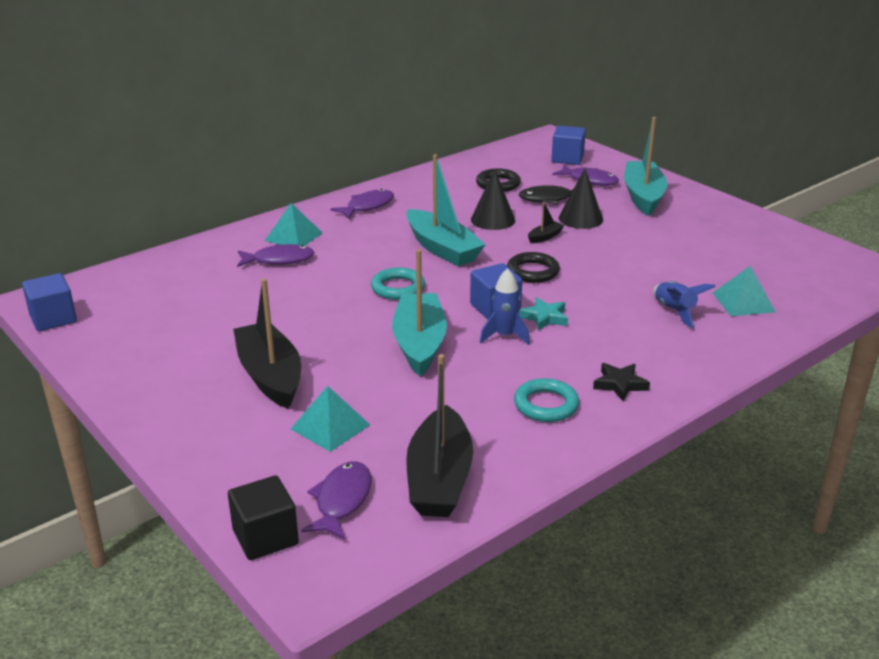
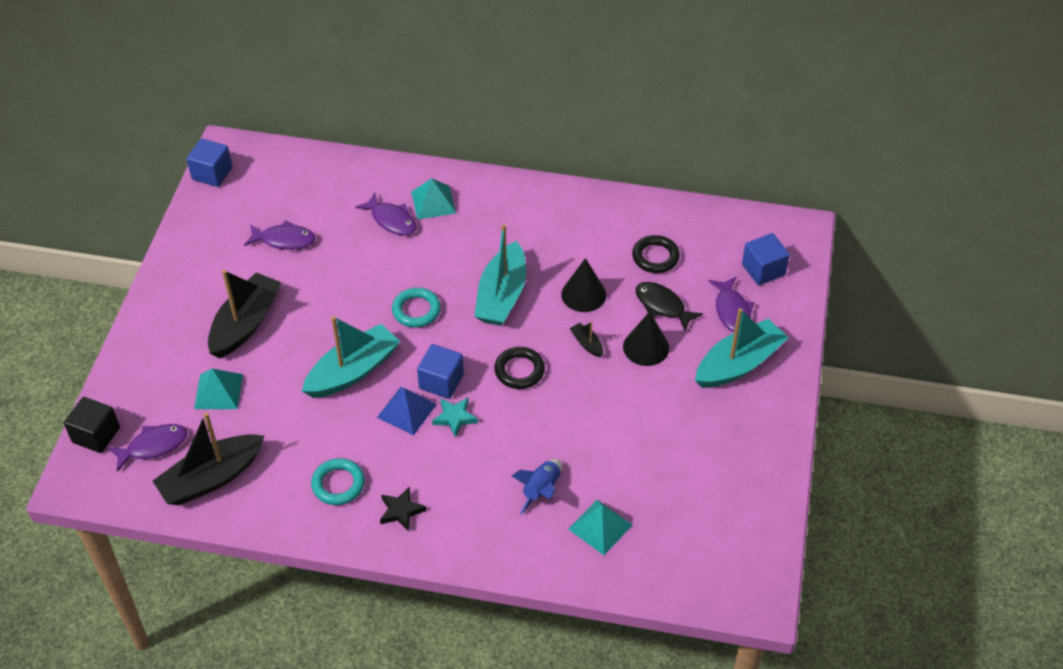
camera: 50 degrees right, 20 degrees up
(367, 206) = (525, 207): purple fish -> purple fish (284, 240)
(504, 336) = (407, 410): blue rocket -> blue pyramid
(544, 237) = (587, 344): black boat -> black boat turned 135 degrees counterclockwise

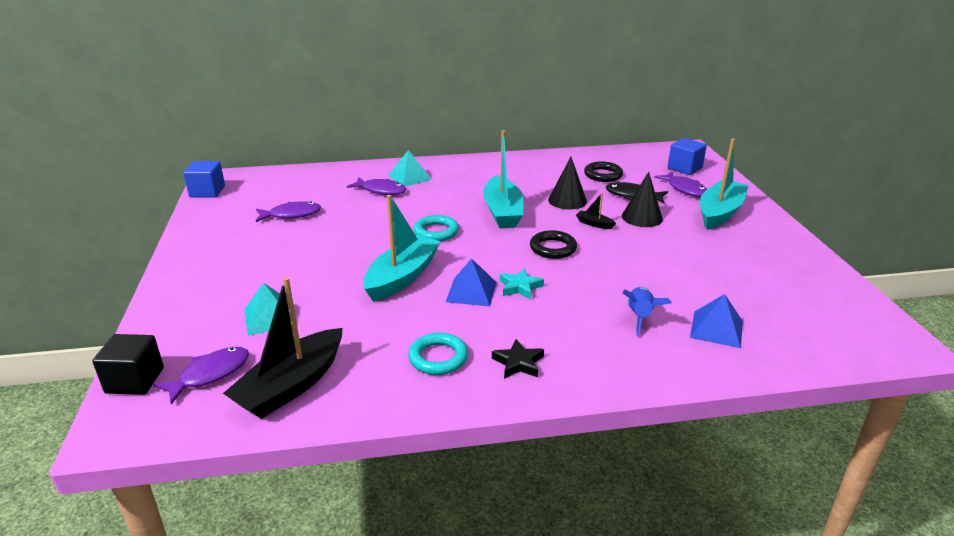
camera: 20 degrees left, 20 degrees down
(245, 324) = (278, 268): black boat -> none
(441, 381) = (490, 267): blue cube -> none
(600, 526) = (716, 329): turquoise pyramid -> blue pyramid

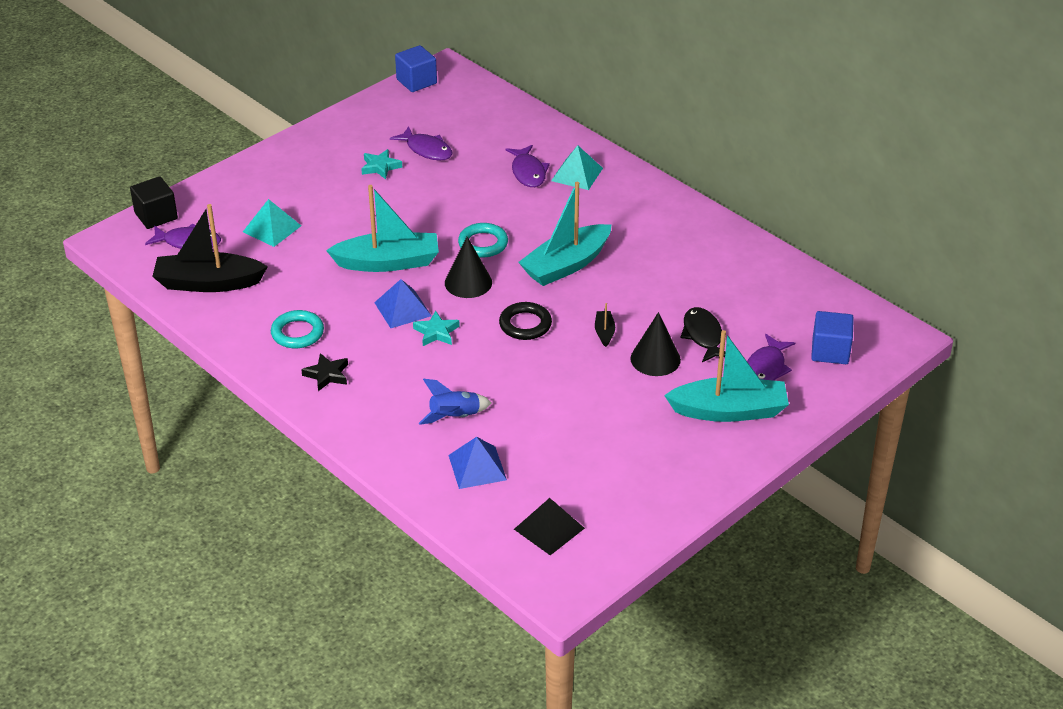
camera: 55 degrees right, 10 degrees up
(278, 239) = (380, 167): none -> turquoise star
(567, 200) = (639, 296): black cone -> black cone (468, 282)
(603, 175) = (735, 297): black ring -> none
(818, 322) = (549, 528): none -> black pyramid

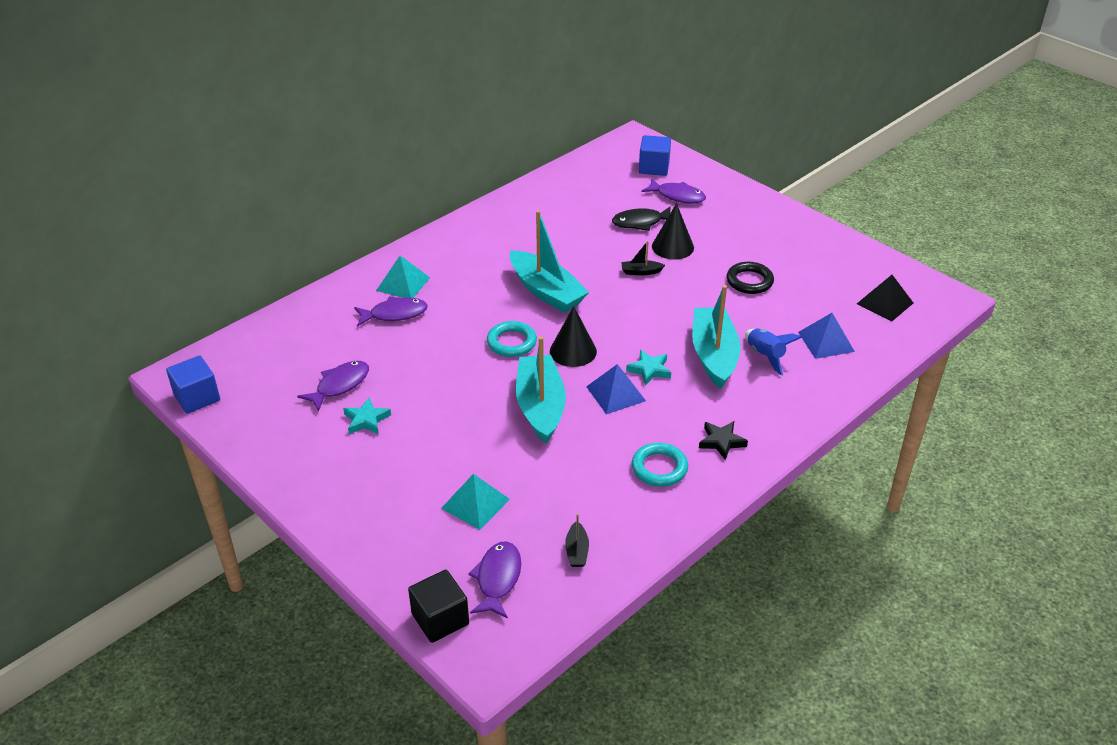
camera: 90 degrees left, 0 degrees up
(208, 283) = (577, 551): black boat -> black boat, size x0.43
(525, 324) = (634, 315): black ring -> black ring (749, 281)
(729, 411) = (729, 215): turquoise boat -> turquoise boat (713, 355)

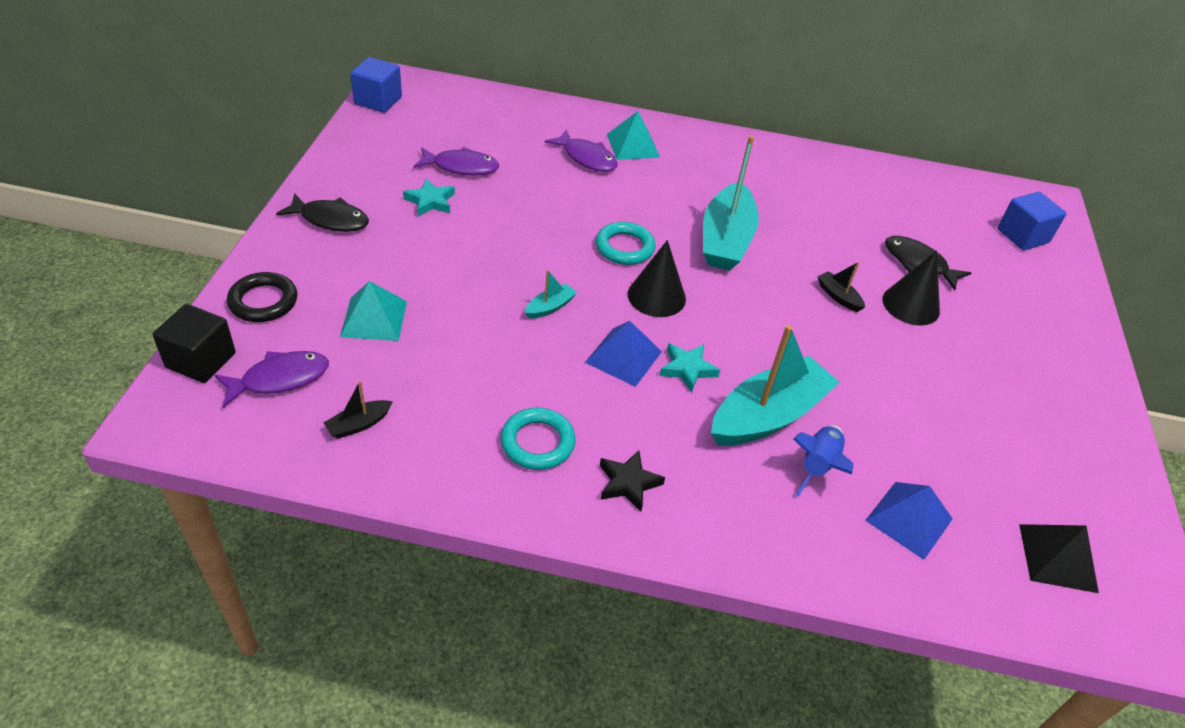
camera: 50 degrees right, 5 degrees up
(335, 486) = (330, 219): none -> black fish
(540, 407) = (550, 307): turquoise boat -> turquoise boat, size x0.43
(677, 196) = (1001, 274): purple fish -> none
(749, 281) = (933, 396): black ring -> black ring (263, 301)

